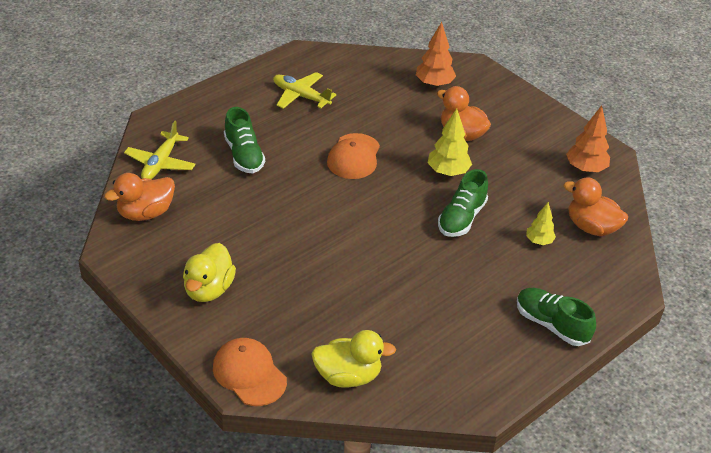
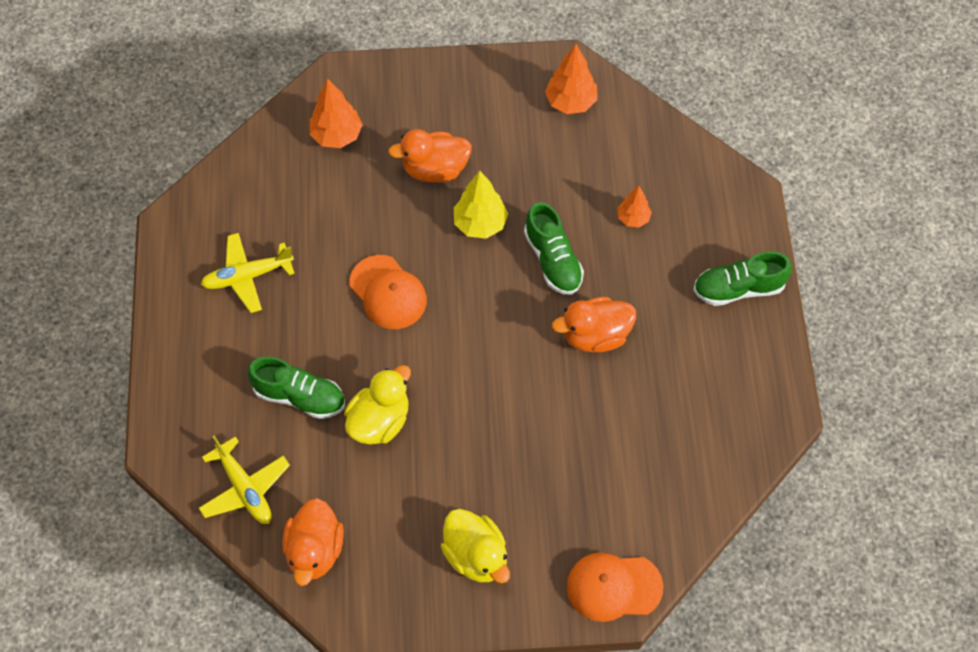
camera: 50 degrees left, 20 degrees up
(348, 376) = (677, 502): yellow duck -> yellow duck (379, 421)
(539, 241) = (633, 218): yellow tree -> orange tree
(591, 227) = (648, 160): orange duck -> orange duck (595, 335)

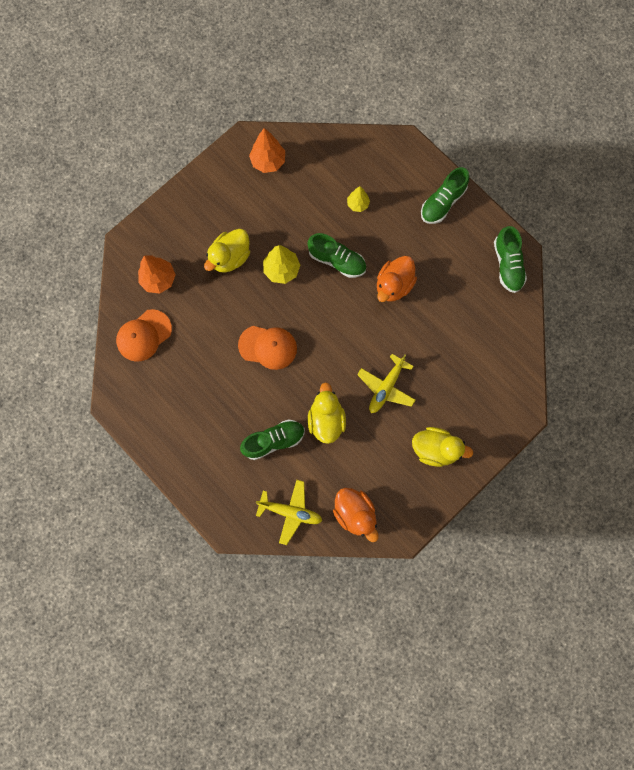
camera: 40 degrees left, 15 degrees up
(247, 276) = (184, 398): yellow plane -> yellow plane (386, 387)
(435, 169) = (230, 257): orange duck -> yellow duck
(613, 587) = (513, 409): orange cap -> orange cap (144, 335)
(633, 218) = (357, 204): orange tree -> yellow tree
(757, 416) = (507, 265): none -> green shoe

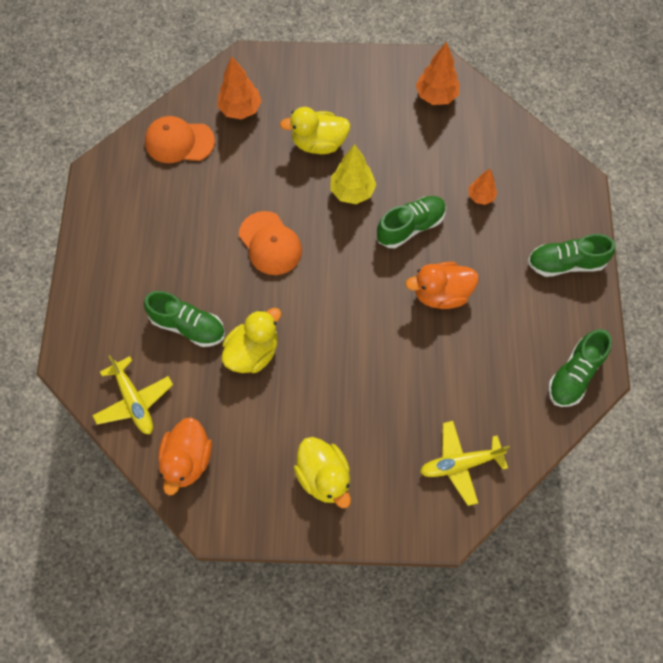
camera: 45 degrees right, 10 degrees down
(337, 260) = (410, 227): green shoe -> green shoe turned 105 degrees counterclockwise
(357, 204) = (480, 196): yellow tree -> orange tree
(386, 387) = (338, 376): yellow plane -> yellow plane (460, 464)

